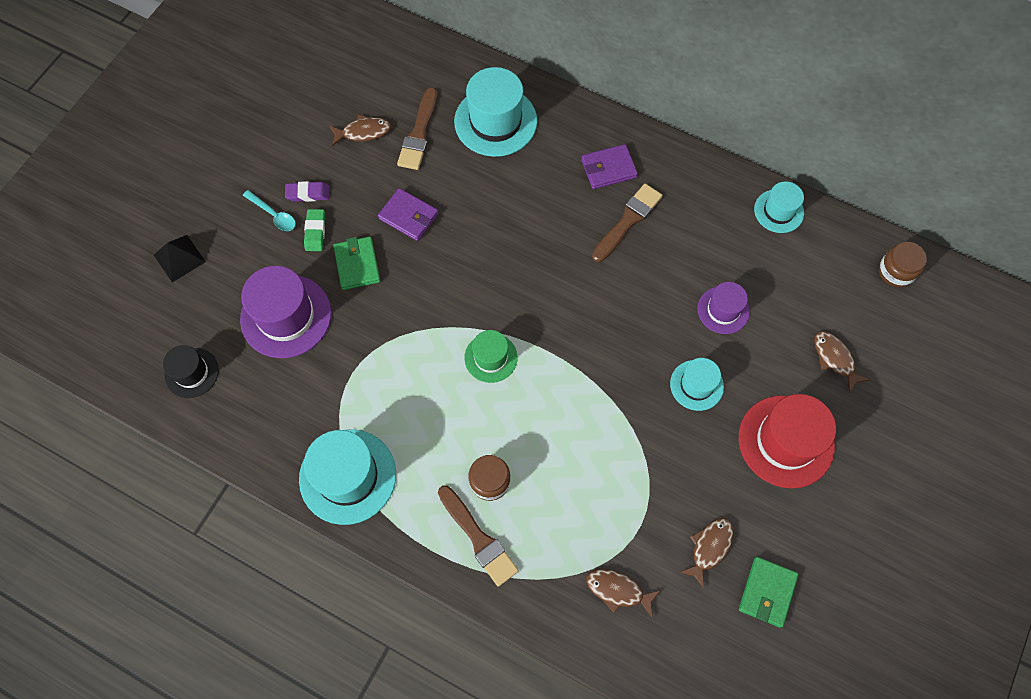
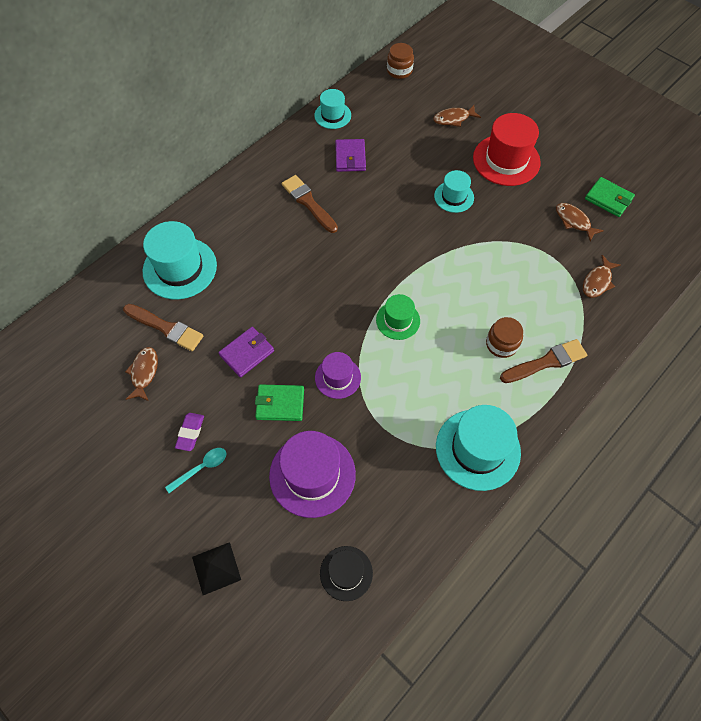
camera: 75 degrees left, 5 degrees down
(315, 232) = (234, 433): green eraser -> none
(608, 168) = (257, 203): purple wallet -> purple wallet (350, 157)
(723, 310) = (400, 166): purple hat -> purple hat (337, 377)

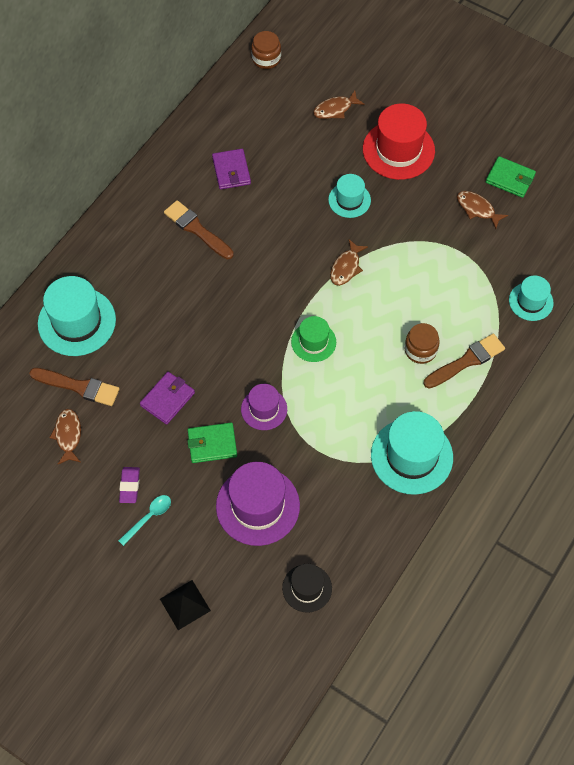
camera: 10 degrees left, 0 degrees up
(332, 115) = (202, 124): turquoise hat -> turquoise hat (531, 301)
(597, 281) = (508, 270): brown fish -> brown fish (346, 267)

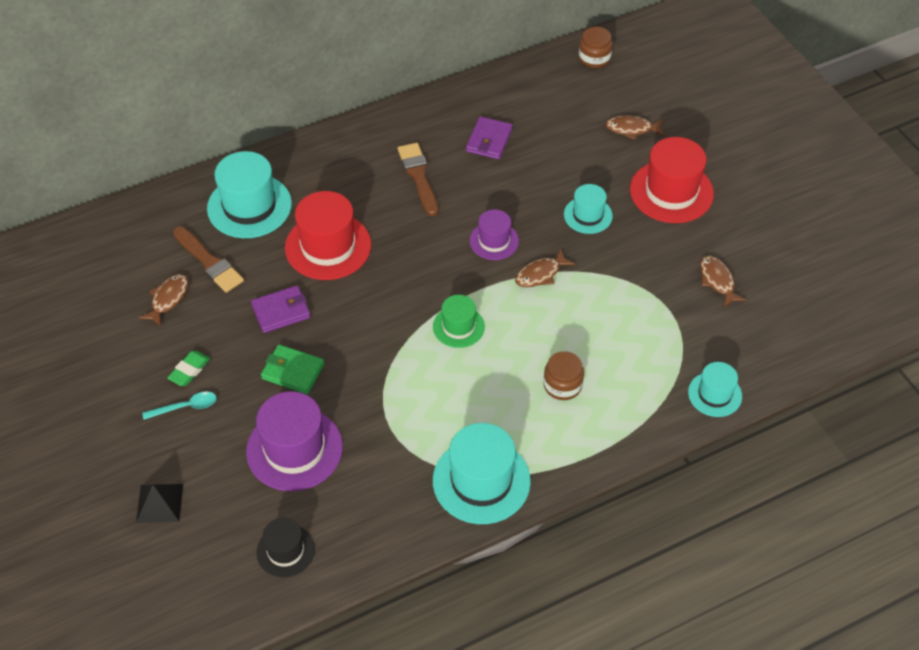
camera: 30 degrees right, 10 degrees down
(130, 486) = (189, 370): purple eraser -> green eraser
(166, 325) = (328, 246): none -> red hat
(264, 409) = (365, 364): purple hat -> purple hat (494, 241)
(466, 361) = (604, 418): brown brush -> none
(510, 179) = (773, 268): green wallet -> none

